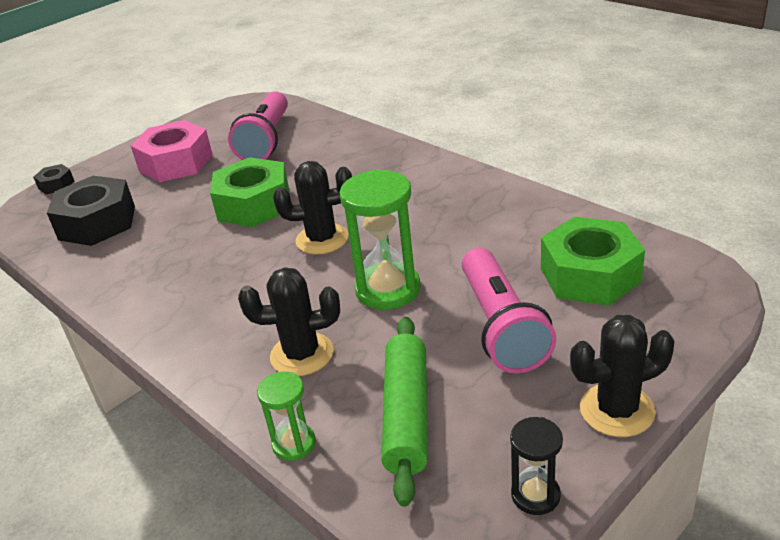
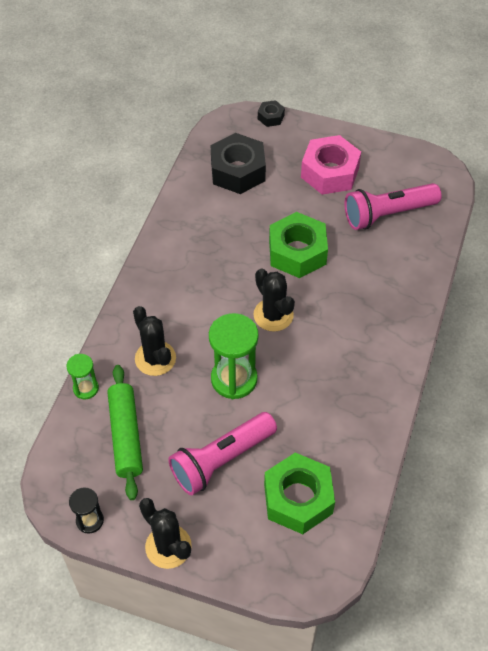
camera: 60 degrees right, 20 degrees up
(407, 415) = (126, 435): green rolling pin -> green rolling pin turned 75 degrees counterclockwise

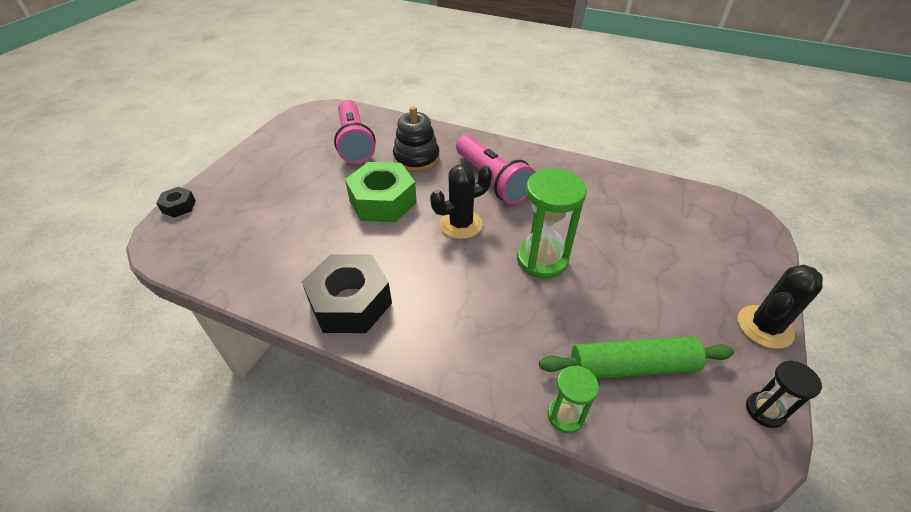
camera: 85 degrees left, 10 degrees down
(155, 358) = (515, 331): black cactus -> none
(221, 460) = (644, 276): pink flashlight -> pink flashlight (492, 180)
(238, 171) = (246, 239): black nut -> black nut (350, 302)
(298, 499) = (672, 223): green nut -> none
(329, 172) = (286, 171): pink nut -> none
(369, 270) = (416, 159): none -> black stacking toy

